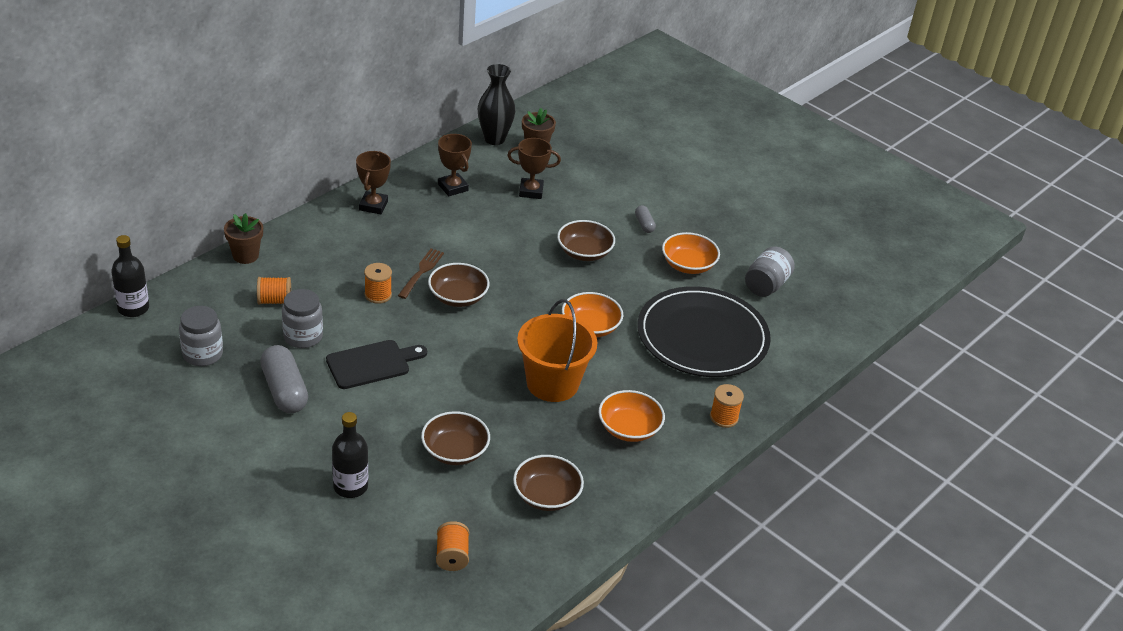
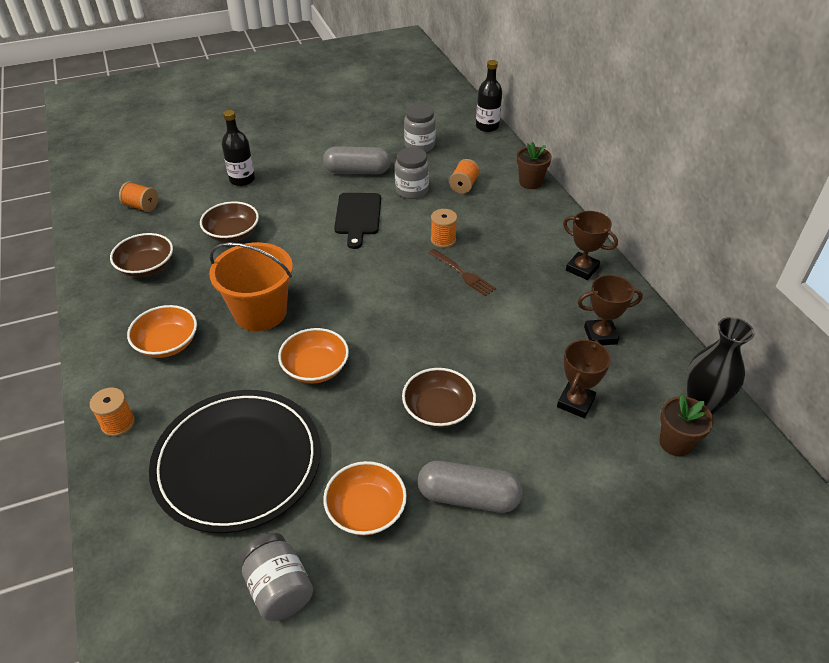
camera: 120 degrees right, 5 degrees up
(458, 297) = (414, 287): brown bowl -> none
(644, 224) = (468, 497): grey capsule -> grey capsule, size x2.00

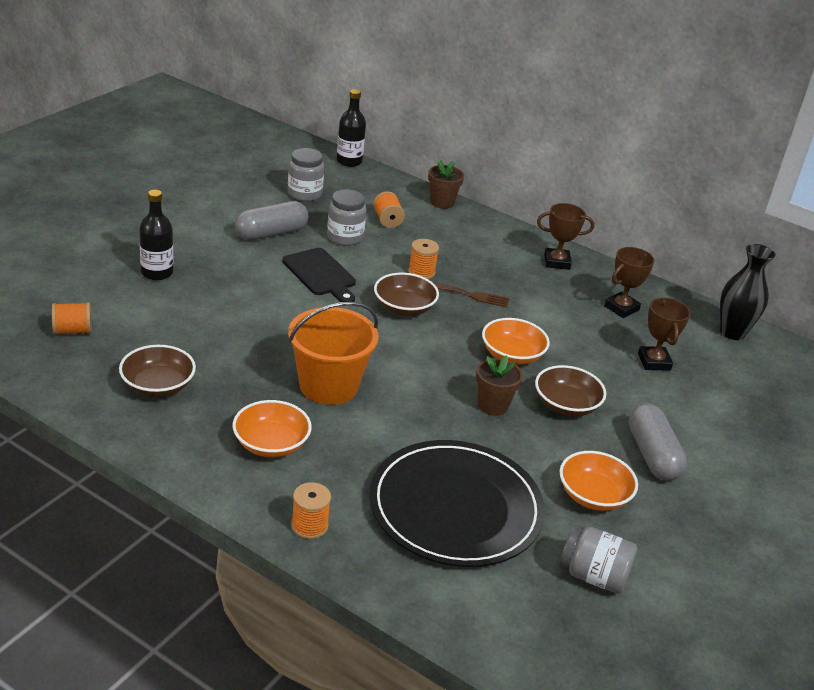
camera: 40 degrees left, 10 degrees down
(232, 233) = (212, 326): brown bowl -> brown bowl (404, 308)
(315, 368) = (433, 412): orange bowl -> orange bowl (512, 355)
(468, 497) = (652, 455): grey capsule -> grey capsule turned 75 degrees counterclockwise
(675, 443) = (741, 363): brown flower pot -> brown flower pot (493, 405)

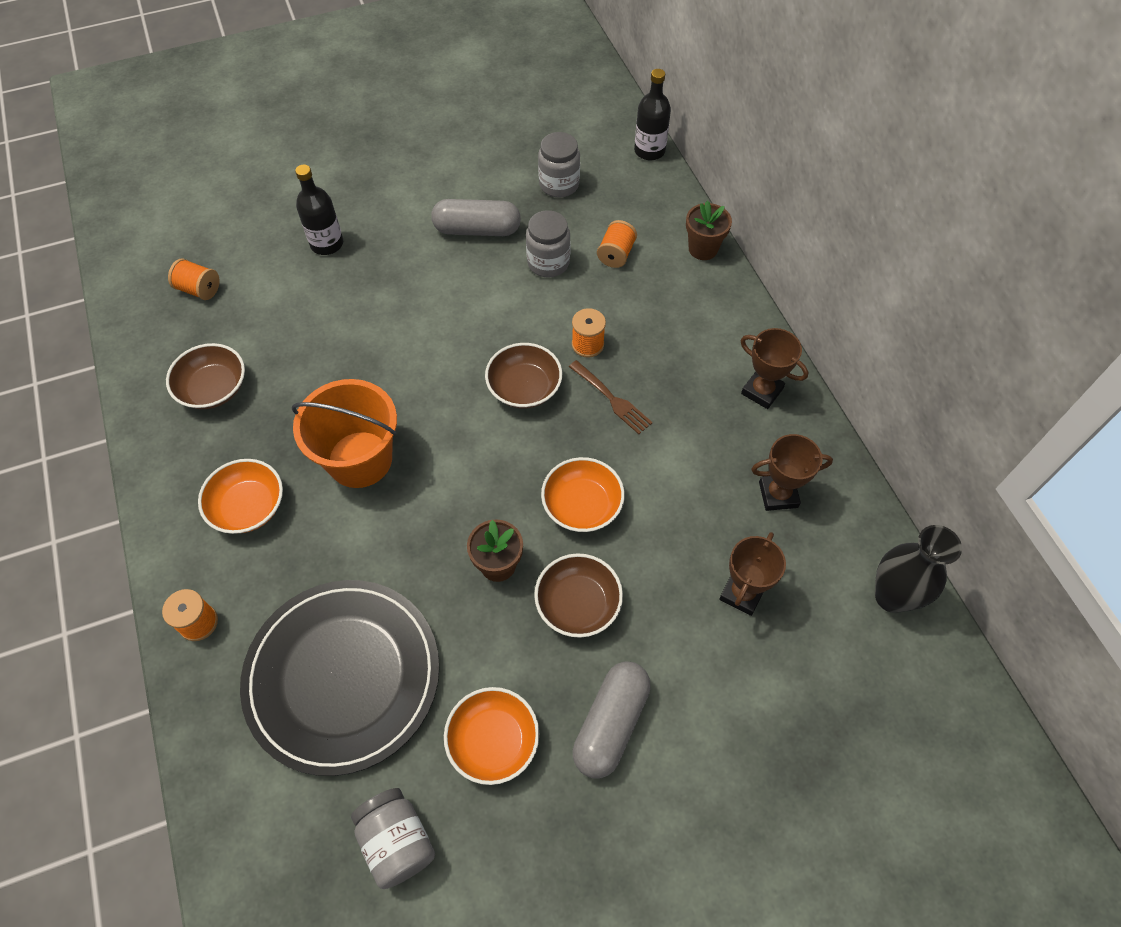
camera: 40 degrees right, 25 degrees up
(321, 274) = (479, 306): black cutting board -> none

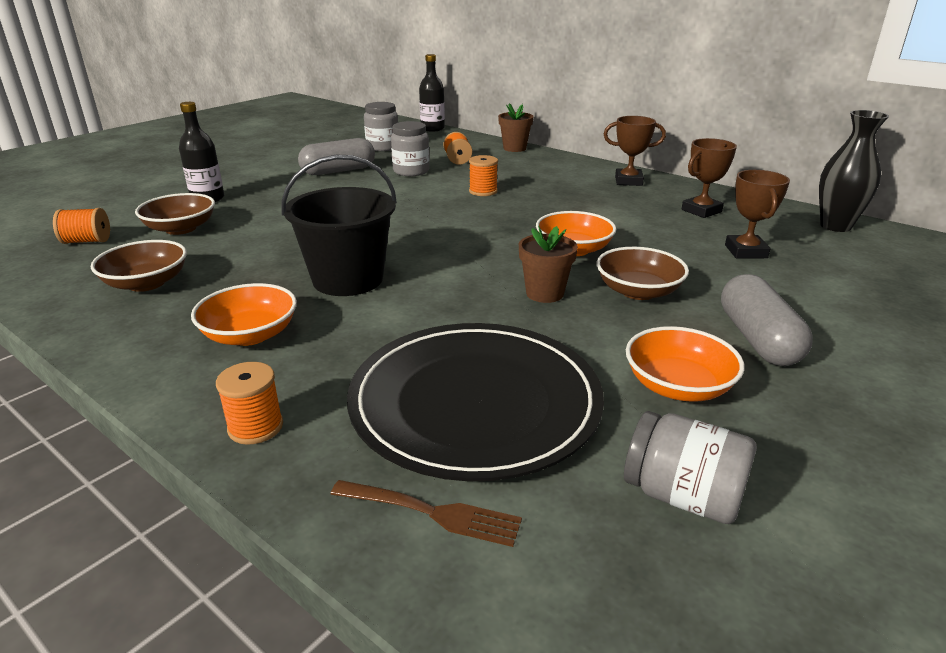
camera: 30 degrees left, 30 degrees down
(360, 459) = (348, 279): orange bucket -> black bucket
(524, 387) = (457, 216): brown bowl -> brown bowl (181, 228)
(611, 398) = (530, 205): brown fork -> brown fork (430, 512)

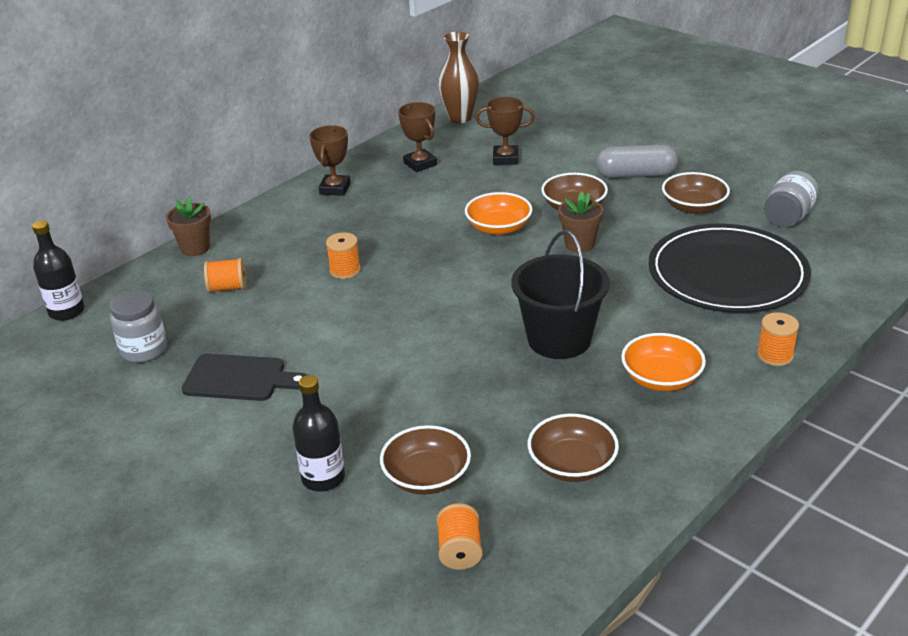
camera: 85 degrees left, 5 degrees up
(338, 171) = (240, 378): grey capsule -> black cutting board
(411, 171) = (260, 320): grey jar -> none
(430, 512) = (825, 287): brown fork -> none
(678, 386) = (693, 207): orange bowl -> brown bowl
(835, 226) = (460, 118): black vase -> brown vase

